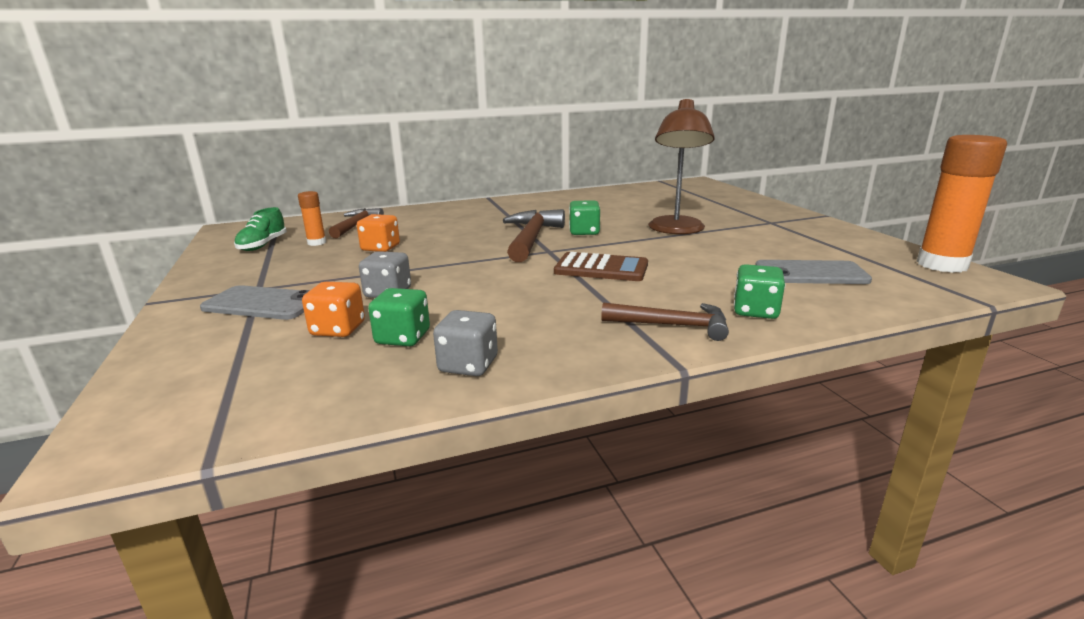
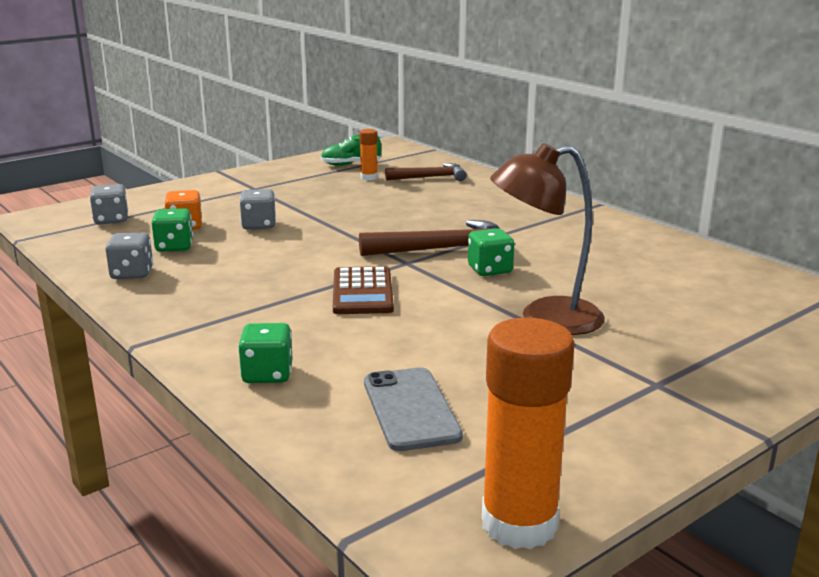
camera: 70 degrees right, 0 degrees up
(235, 377) = (111, 220): none -> grey dice
(262, 304) = (224, 197): grey phone -> none
(380, 248) = (369, 200): orange dice -> none
(672, 325) = (219, 336): brown hammer -> none

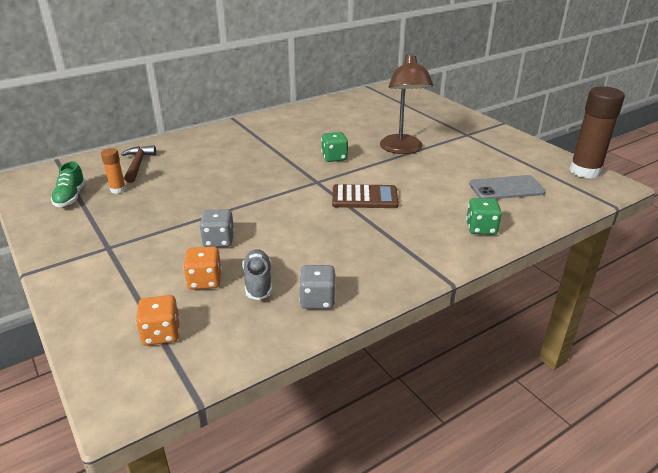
camera: 85 degrees left, 10 degrees up
(111, 220) = (161, 334): grey dice -> orange dice
(174, 247) = (258, 282): green dice -> grey shoe
(443, 249) = (297, 168): brown hammer -> none
(519, 524) = (585, 171): orange glue stick -> brown glue stick

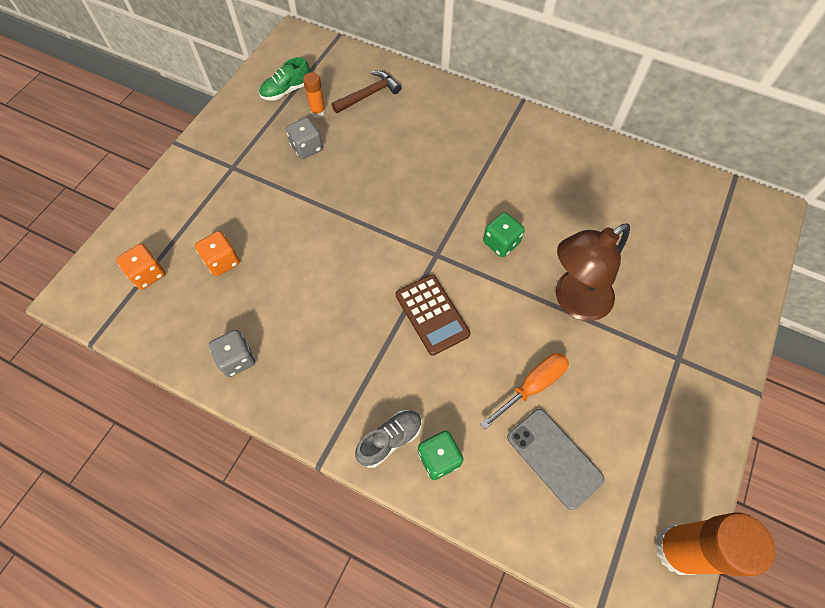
camera: 60 degrees right, 30 degrees up
(218, 240) = (283, 235): grey dice -> grey dice (306, 148)
(258, 282) = (239, 301): grey shoe -> grey shoe (390, 440)
(451, 180) = (532, 386): none -> orange screwdriver
(585, 171) = (678, 550): brown glue stick -> orange glue stick

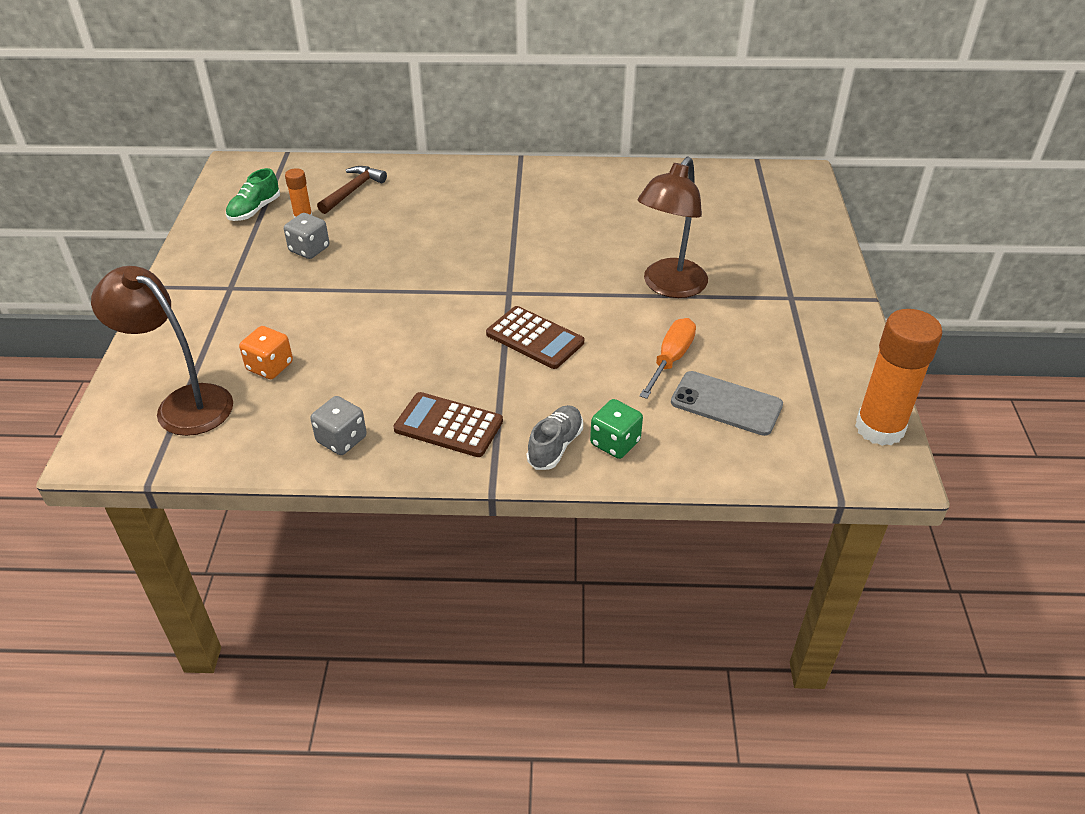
camera: 25 degrees left, 20 degrees down
(147, 274) = (183, 404): orange dice -> brown lamp
(320, 380) = (448, 425): none -> brown calculator
(501, 243) = (569, 265): green dice -> none

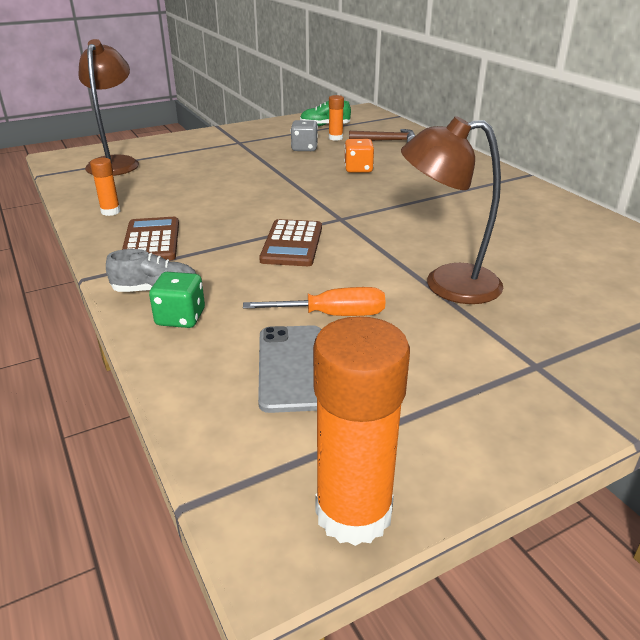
camera: 60 degrees right, 10 degrees down
(270, 366) = (170, 172): orange dice -> orange dice (358, 169)
(341, 439) = (110, 211): grey dice -> orange glue stick

